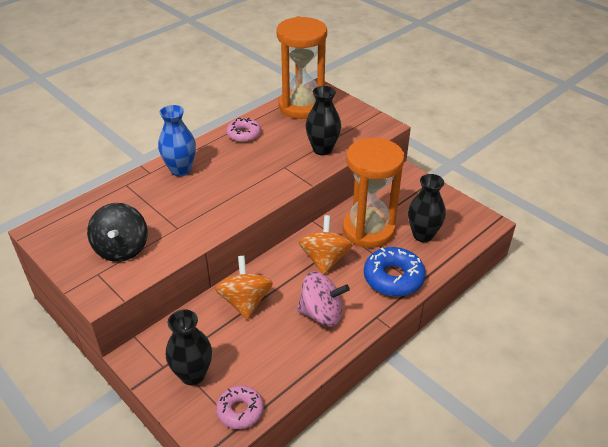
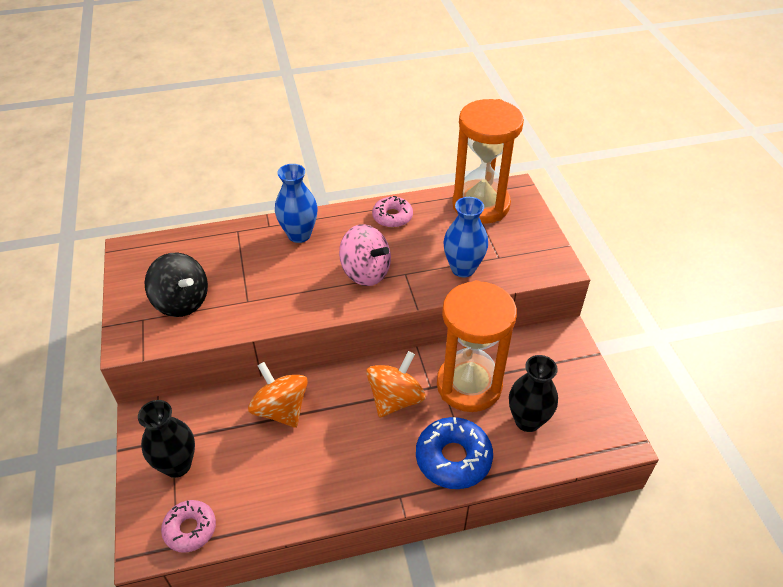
camera: 30 degrees right, 5 degrees up
(122, 249) = (182, 301): black spinning top -> black spinning top turned 75 degrees counterclockwise
(245, 302) = (281, 409): orange spinning top -> orange spinning top turned 60 degrees counterclockwise
(321, 314) = (345, 462): pink spinning top -> pink spinning top (365, 272)
(322, 149) = (463, 268): black vase -> blue vase

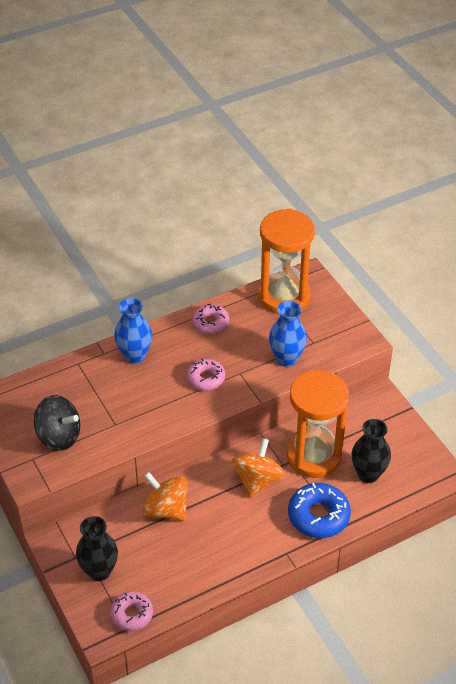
camera: 15 degrees left, 0 degrees up
(365, 272) = (206, 378): pink spinning top -> pink donut

